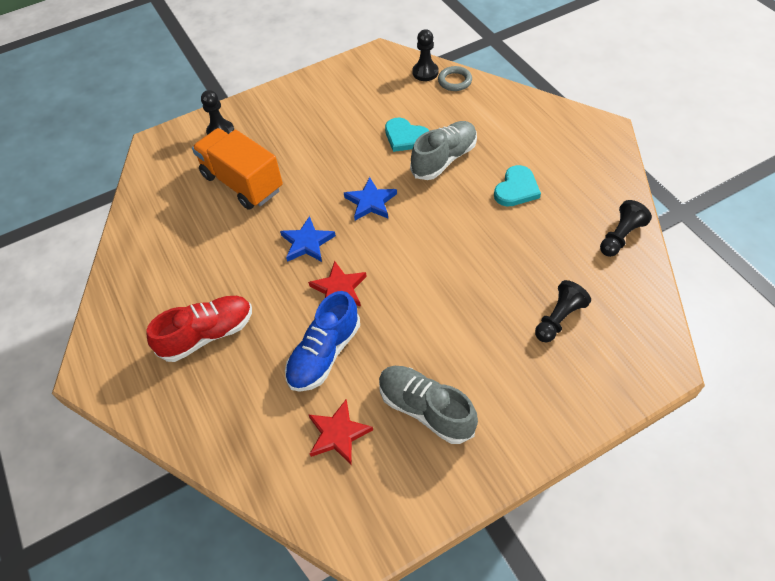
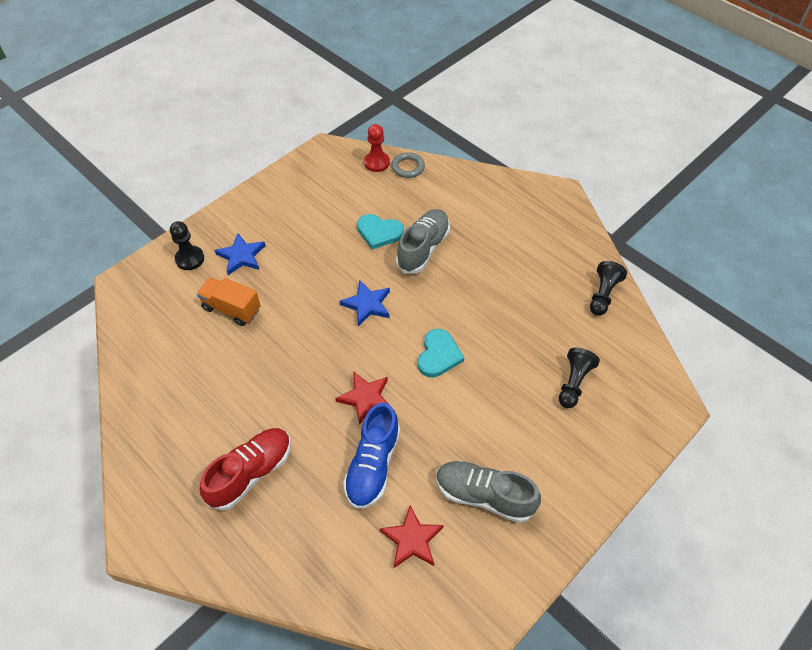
camera: 20 degrees left, 0 degrees up
(242, 183) = (231, 309): orange truck -> orange truck, size x0.64
(307, 243) = (319, 358): blue star -> blue star (241, 256)
(425, 72) = (376, 163): black pawn -> red pawn
(516, 189) = (499, 266): turquoise heart -> turquoise heart (438, 355)

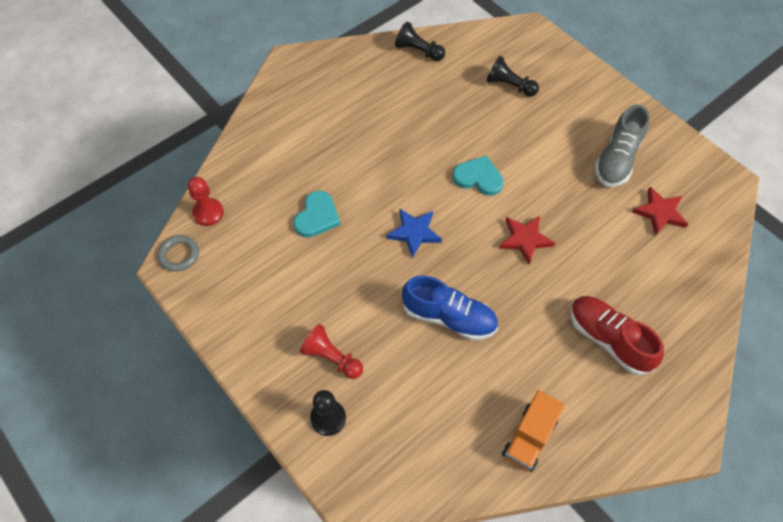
camera: 85 degrees left, 5 degrees up
(231, 309) = (409, 366): orange truck -> orange truck (529, 438)
(241, 256) = (332, 358): blue star -> red pawn
(373, 465) = (594, 237): blue shoe -> blue shoe (449, 317)
(408, 167) = (223, 183): grey ring -> grey ring (179, 255)
(423, 248) = (346, 179): grey shoe -> none

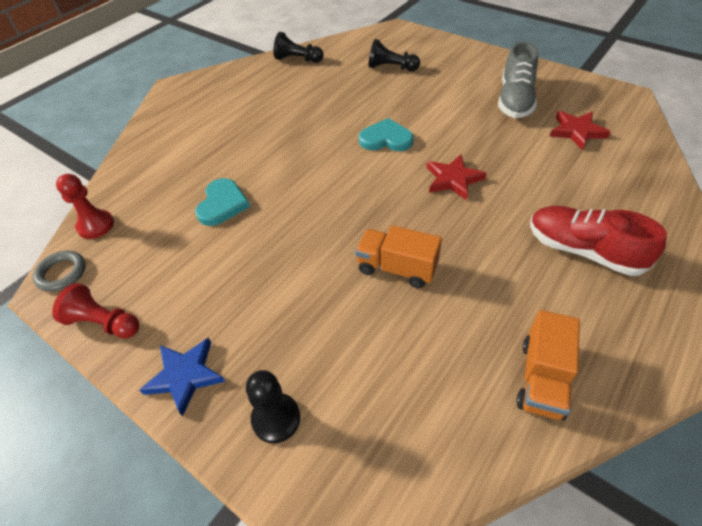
camera: 10 degrees left, 10 degrees down
(332, 358) = (266, 343): red pawn -> red pawn (104, 323)
(414, 233) = (333, 197): blue star -> blue star (185, 376)
(449, 317) = (397, 268): blue shoe -> orange truck

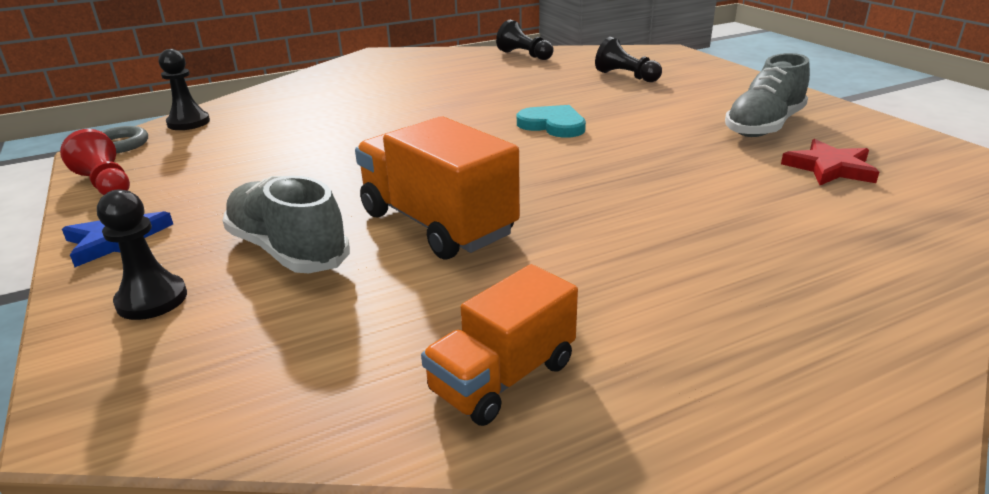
camera: 25 degrees right, 20 degrees down
(96, 225) = (188, 123): red pawn -> black pawn
(222, 204) = (317, 134): turquoise heart -> none
(322, 333) = (288, 250): none -> grey shoe
(397, 268) = (437, 224): orange truck -> orange truck, size x1.57
(453, 179) = (598, 171): red star -> none
(583, 251) = (714, 275): red shoe -> none

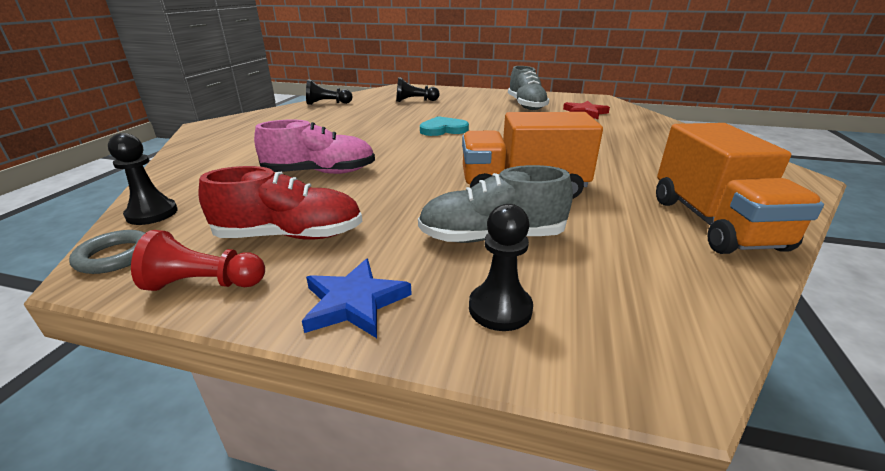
camera: 50 degrees left, 0 degrees up
(201, 175) = (290, 235): none -> red shoe
(336, 131) = (320, 173): none -> pink shoe
(503, 377) = (713, 223): orange truck -> orange truck, size x1.57

